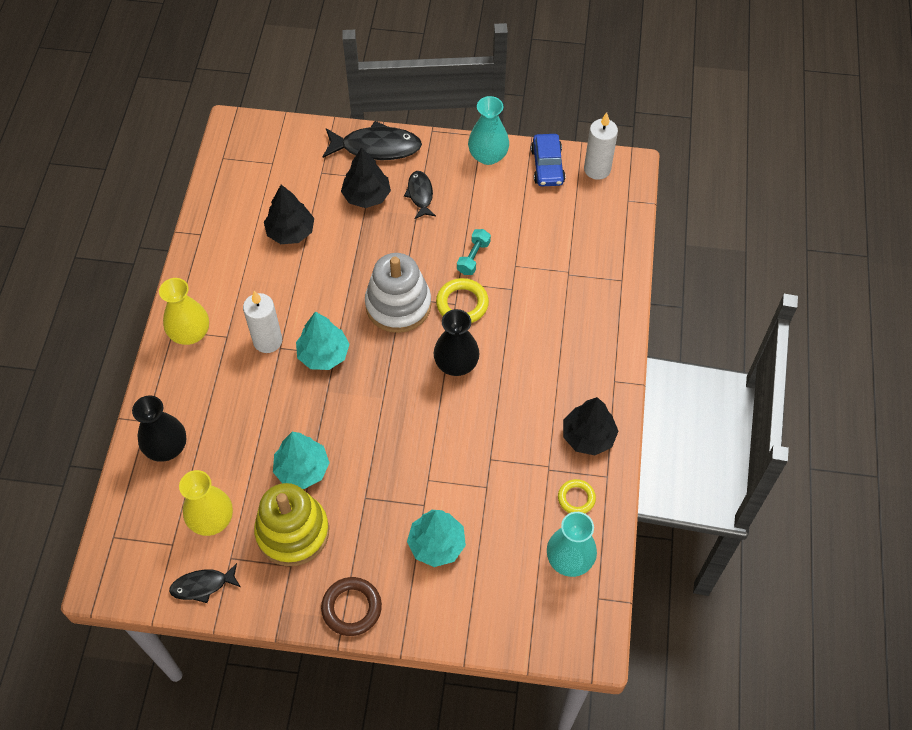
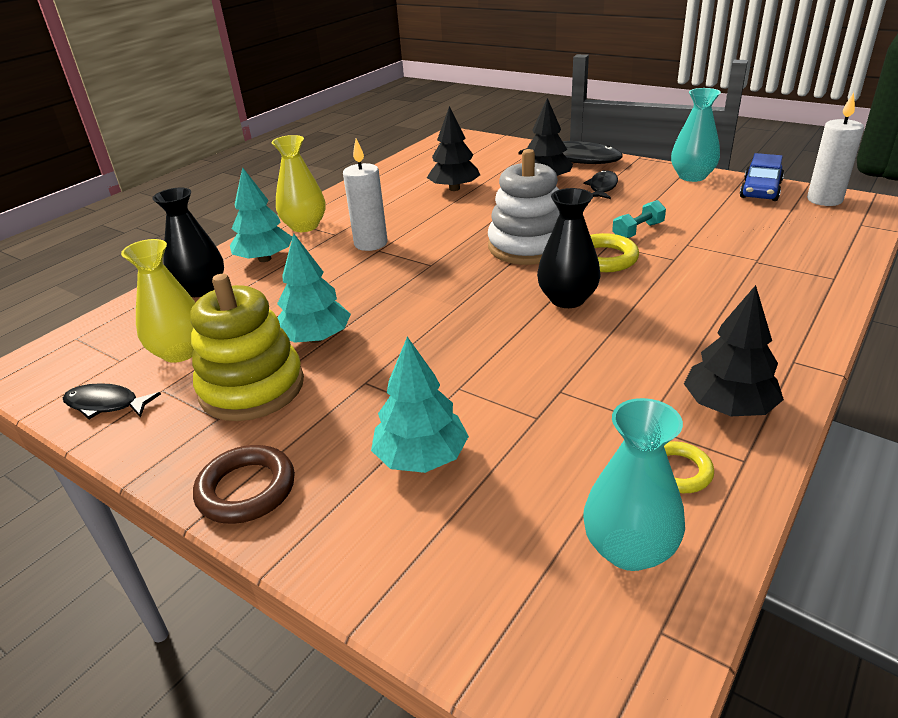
camera: 30 degrees right, 25 degrees down
(323, 354) = (418, 262): turquoise tree -> turquoise tree (264, 259)

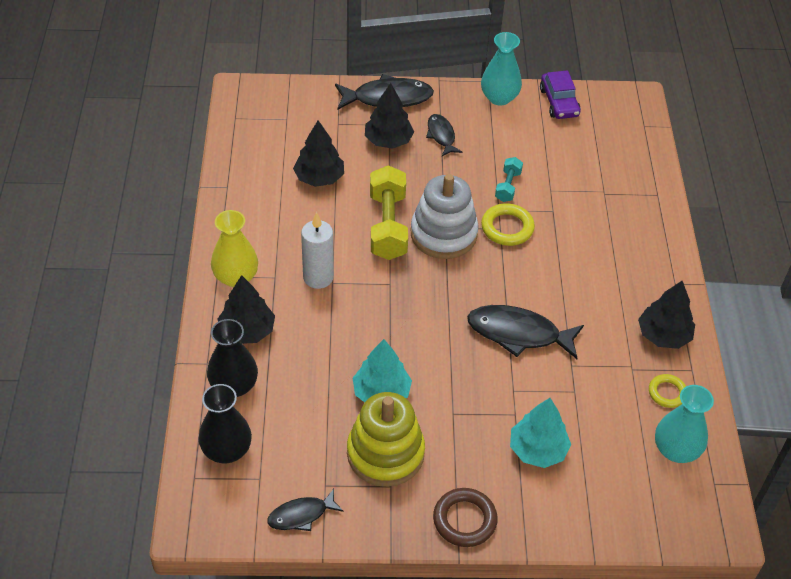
camera: 40 degrees left, 15 degrees up
(180, 352) = (297, 450): yellow vase -> none
(264, 259) = (247, 331): turquoise tree -> black tree
(478, 228) = (388, 226): none -> yellow dumbbell
(523, 341) = (518, 334): none -> black fish
(567, 299) = (515, 282): black vase -> black vase (227, 450)
(760, 190) = (559, 102): blue car -> purple car
(824, 200) = (607, 102): white candle -> none

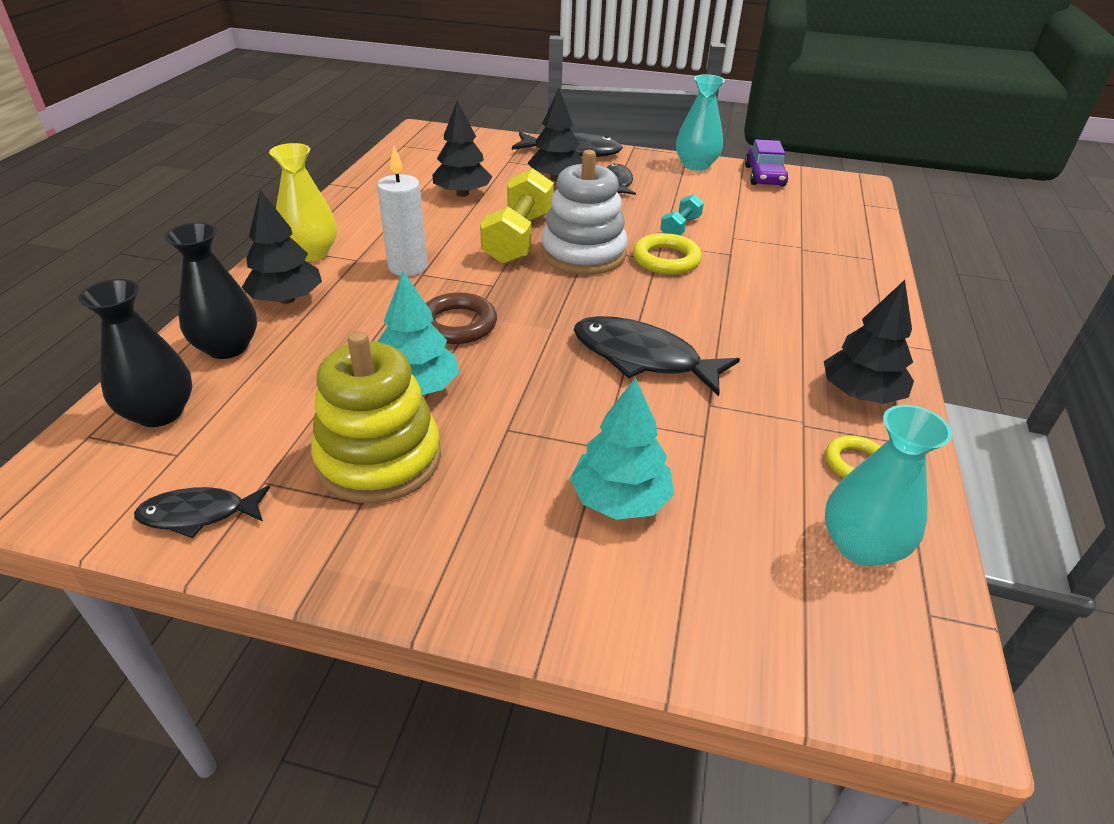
camera: 15 degrees right, 10 degrees down
(464, 520) = (454, 577): brown ring -> brown ring (457, 324)

